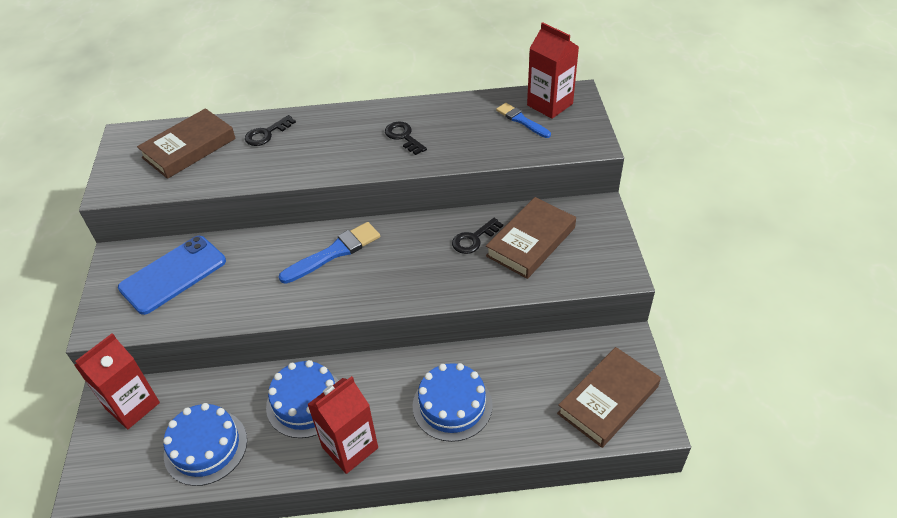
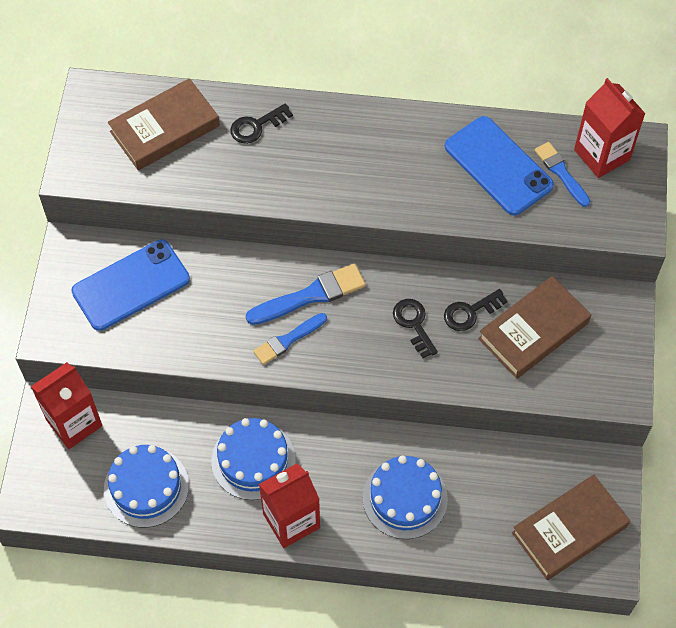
camera: 10 degrees right, 15 degrees up
(319, 288) = (288, 340): none -> blue brush
(403, 137) = (416, 167): black key -> black key (414, 324)
(470, 125) = (498, 166): none -> blue phone

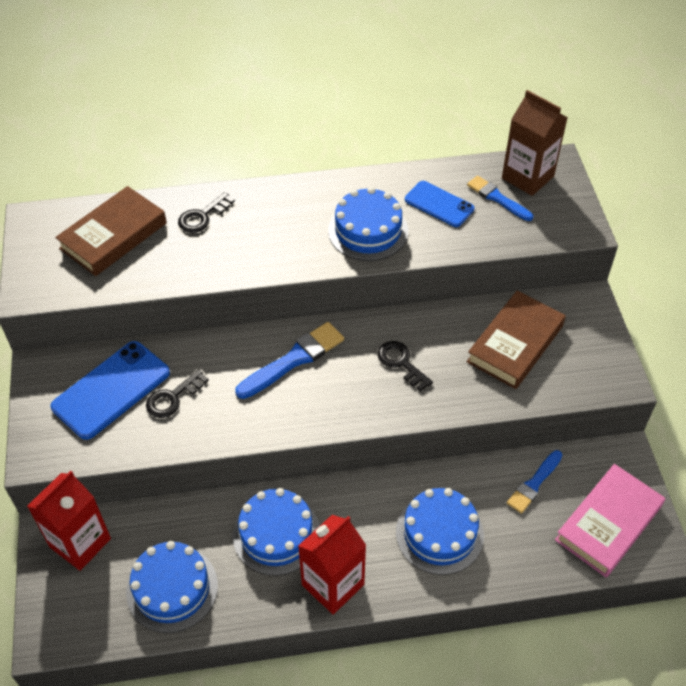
camera: 15 degrees left, 10 degrees down
(288, 340) = (283, 404): blue brush -> blue brush (534, 484)
(416, 180) = (368, 231): none -> blue cake
(470, 312) = (450, 341): black key -> black key (173, 398)
(498, 166) = (439, 204): blue phone -> blue phone, size x0.63
(569, 530) = (608, 523): brown book -> pink book
(601, 155) = (527, 177): red carton -> brown carton

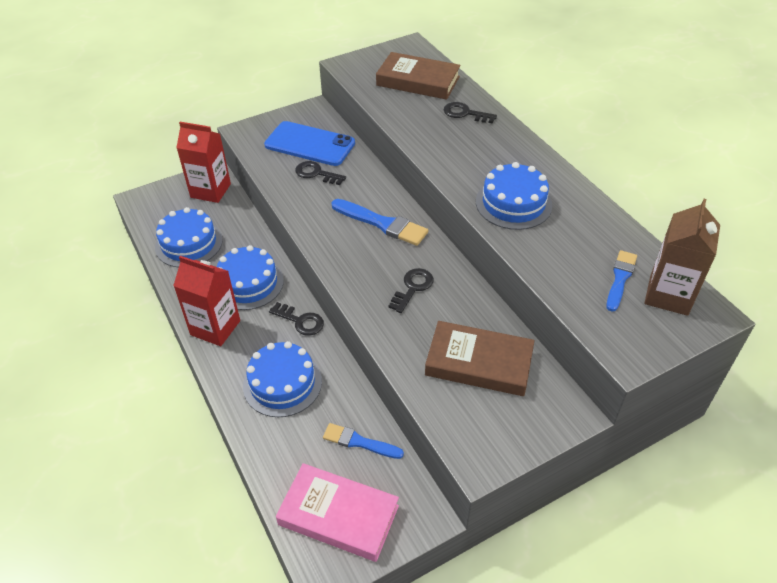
camera: 70 degrees right, 5 degrees down
(359, 494) = (300, 321): none -> black key
(439, 204) = (580, 239): blue phone -> none

